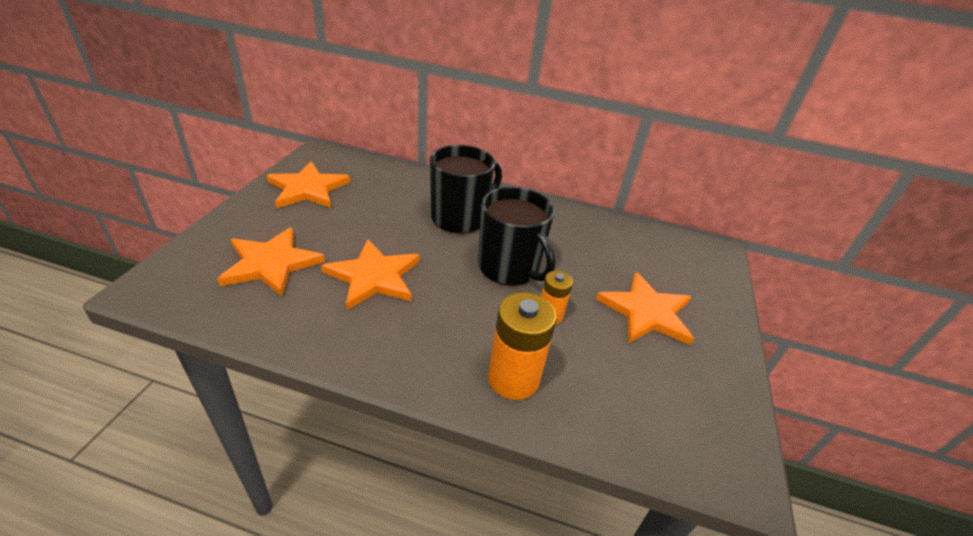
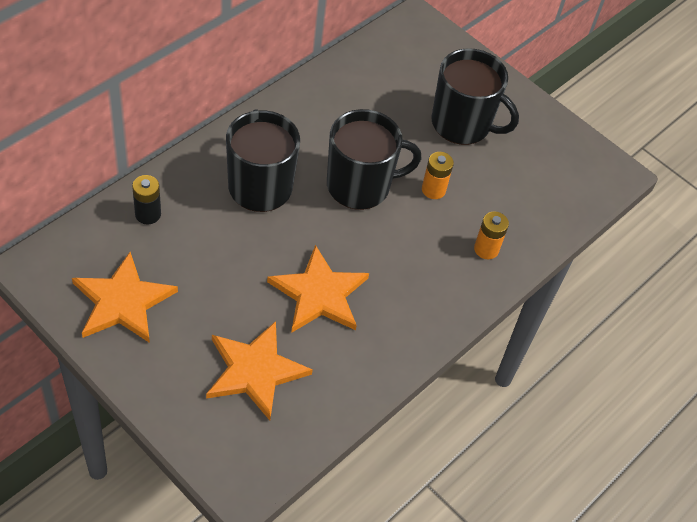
camera: 65 degrees left, 15 degrees up
(392, 179) = (148, 214): none -> black battery
(513, 379) = (486, 249): orange battery -> orange battery, size x0.58
(646, 312) = (462, 124): orange star -> black mug

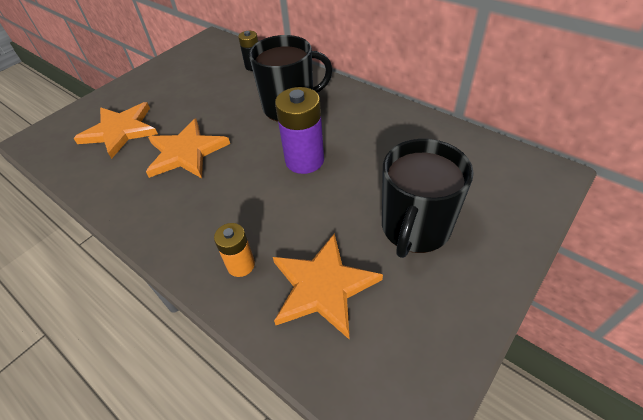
camera: 95 degrees right, 5 degrees down
(123, 302) = (183, 70): orange star -> orange star (322, 286)
(360, 185) = (304, 160): black mug -> purple battery
(433, 190) = (313, 212): orange battery -> none

